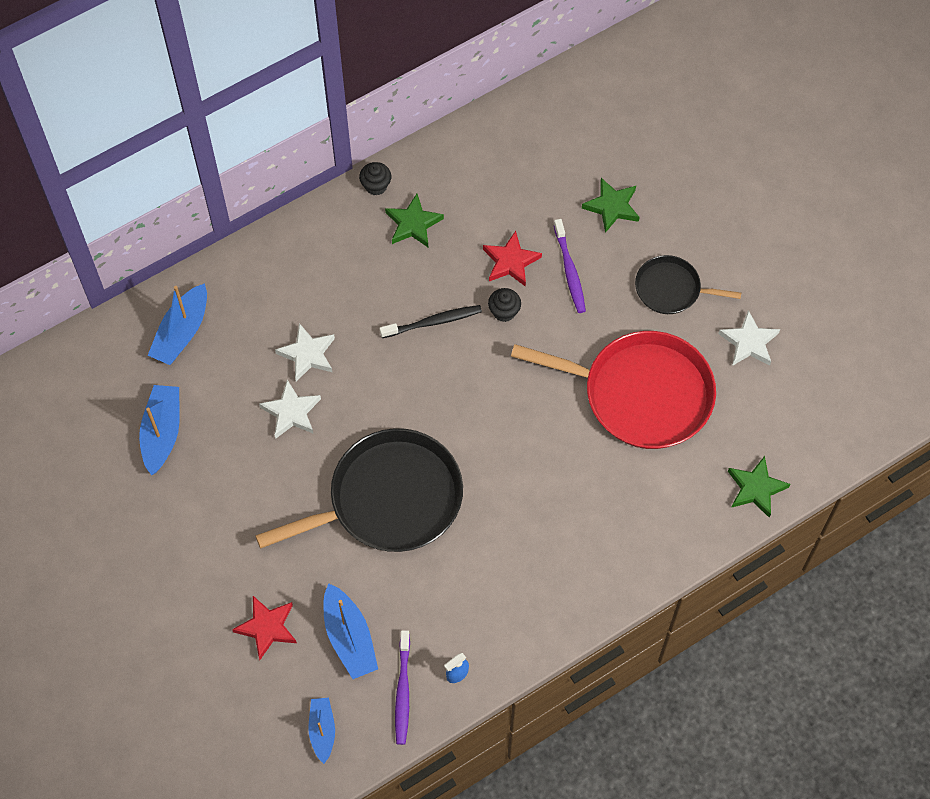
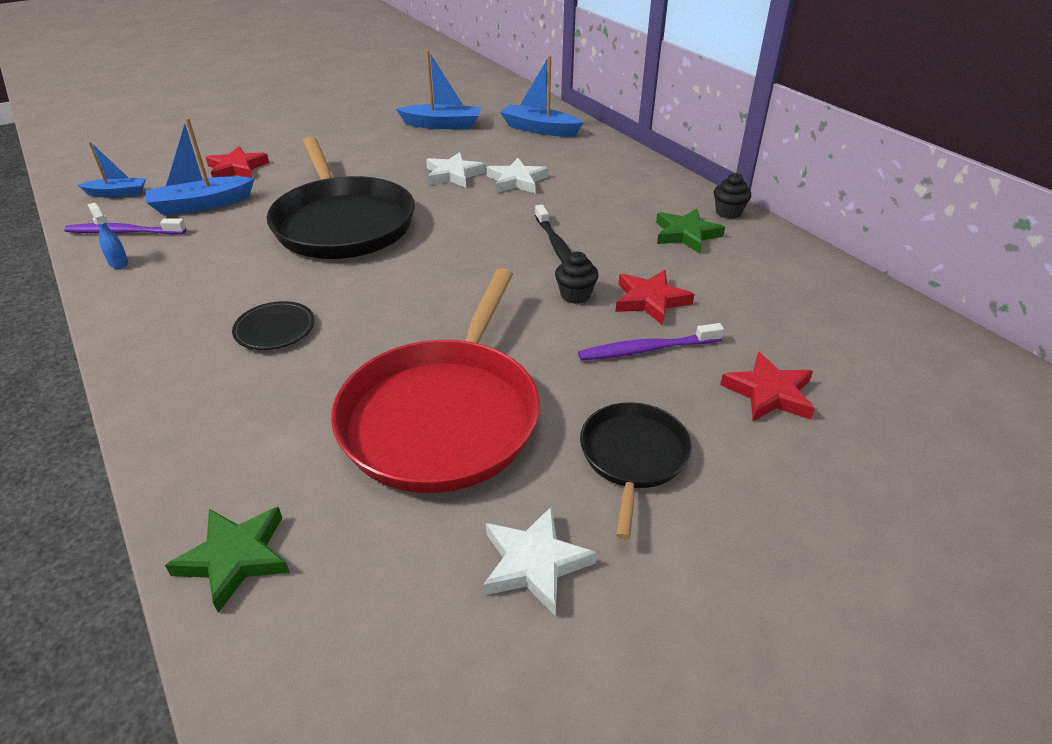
camera: 90 degrees right, 25 degrees down
(552, 518) = (275, 329): none -> black plate
(612, 207) = (769, 393): green star -> red star

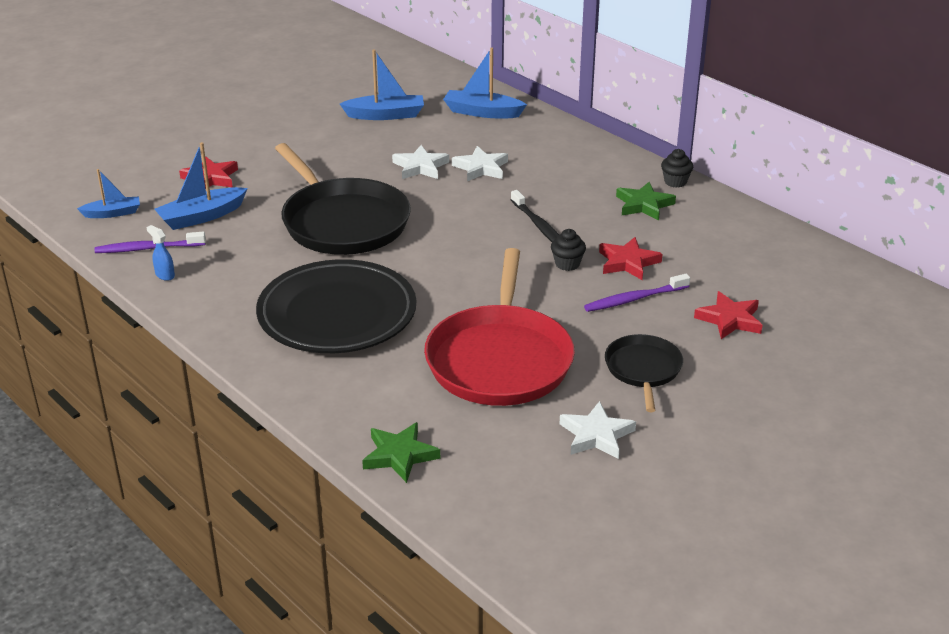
camera: 10 degrees left, 5 degrees down
(275, 329) = (337, 314): black plate -> black plate, size x2.46

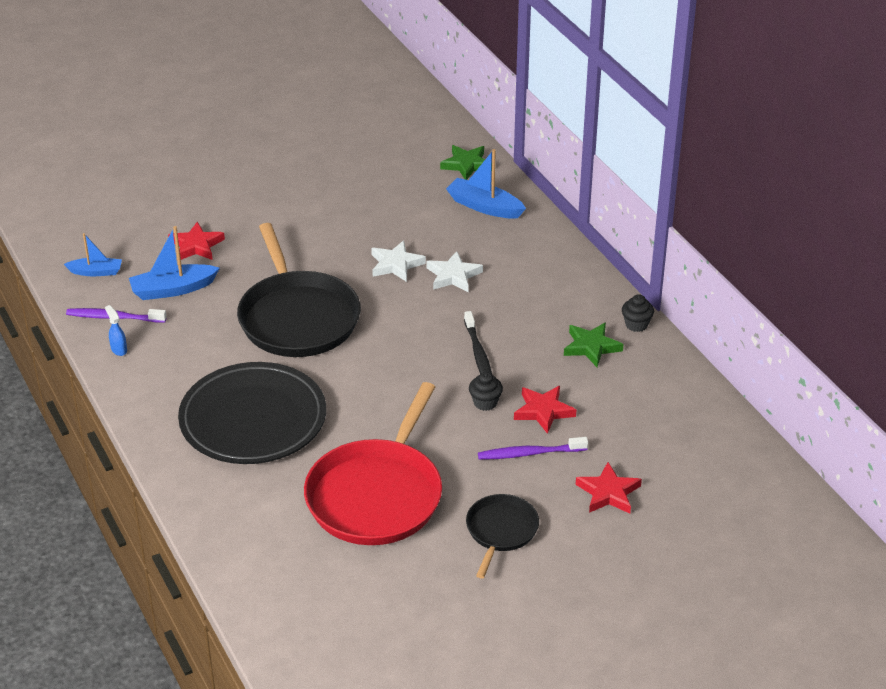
camera: 15 degrees right, 5 degrees up
(385, 115) = (388, 195): blue boat -> none
(399, 455) = (250, 575): green star -> green star (466, 165)
(596, 435) = (427, 589): white star -> none

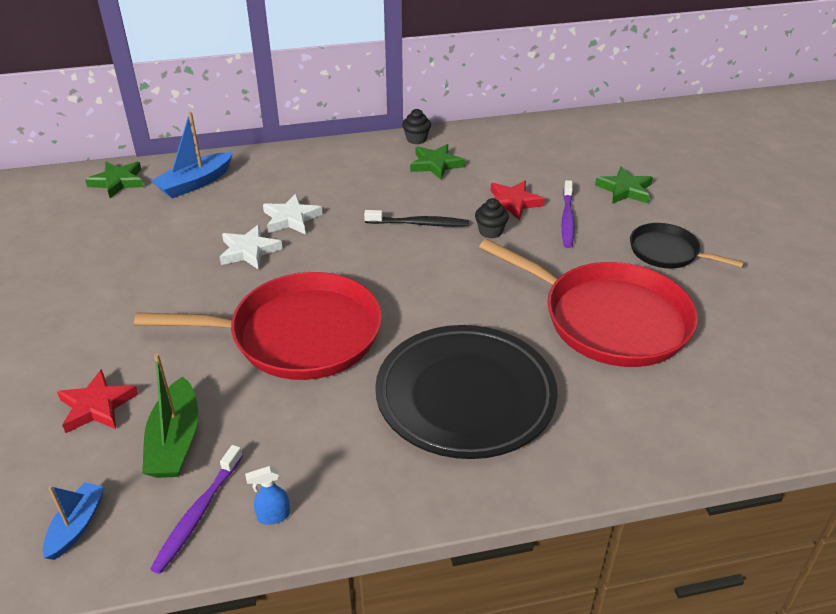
camera: 75 degrees left, 0 degrees up
(173, 289) = (175, 441): blue boat -> green boat
(297, 317) = (298, 335): black pan -> red pan
(608, 493) = (625, 190): red star -> green star

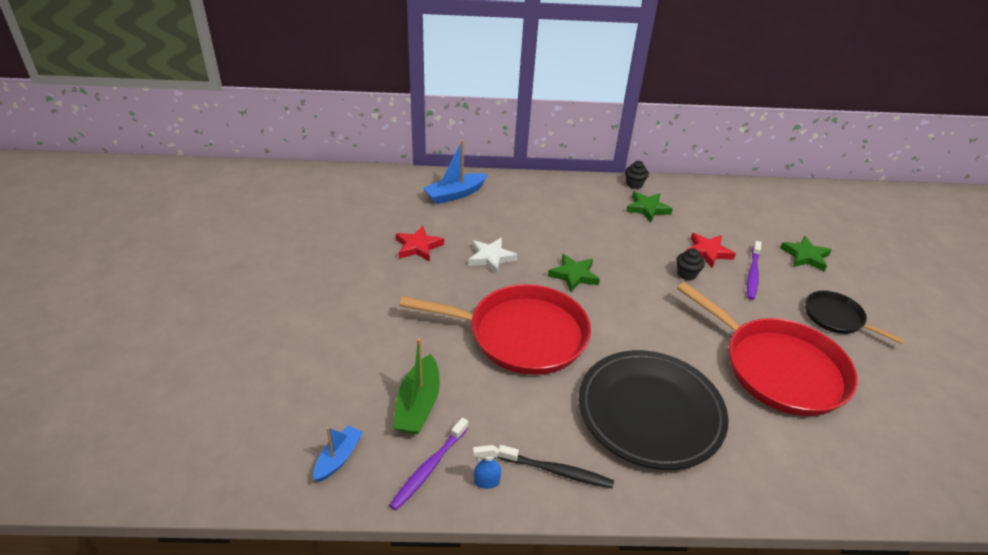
camera: 10 degrees right, 0 degrees up
(97, 406) = (363, 364): red star -> red star (418, 247)
(118, 182) = (397, 184): green star -> green star (574, 275)
(291, 219) = (526, 236): white star -> none
(419, 224) = (628, 257): black toothbrush -> black toothbrush (557, 471)

